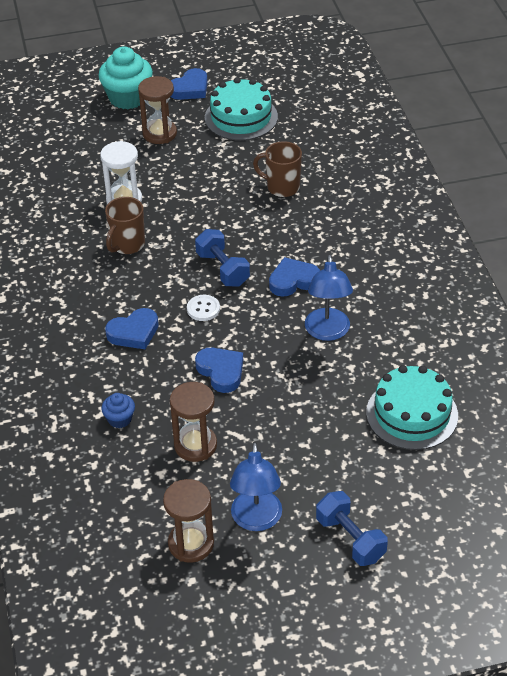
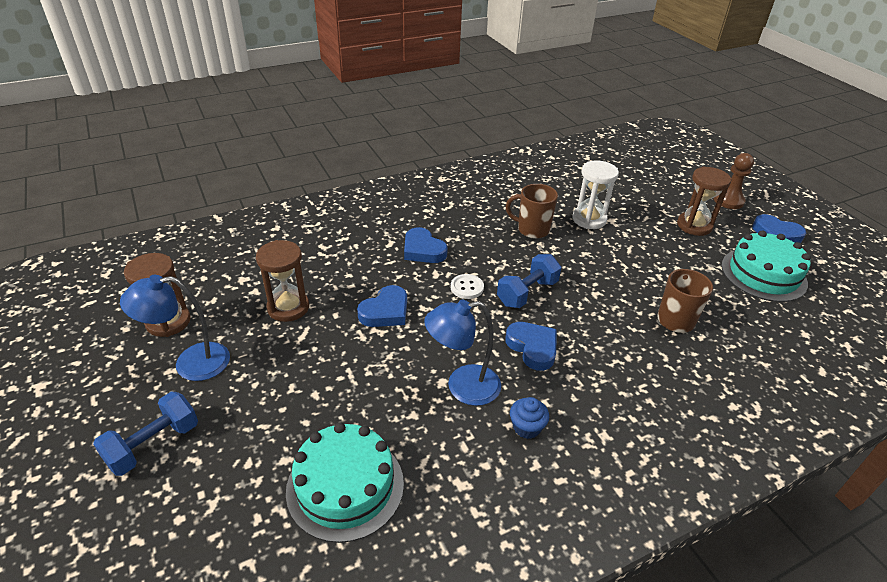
camera: 75 degrees right, 5 degrees down
(119, 419) = (317, 258): blue cupcake -> blue cupcake (526, 427)
(128, 98) = (728, 200): turquoise cupcake -> brown pawn

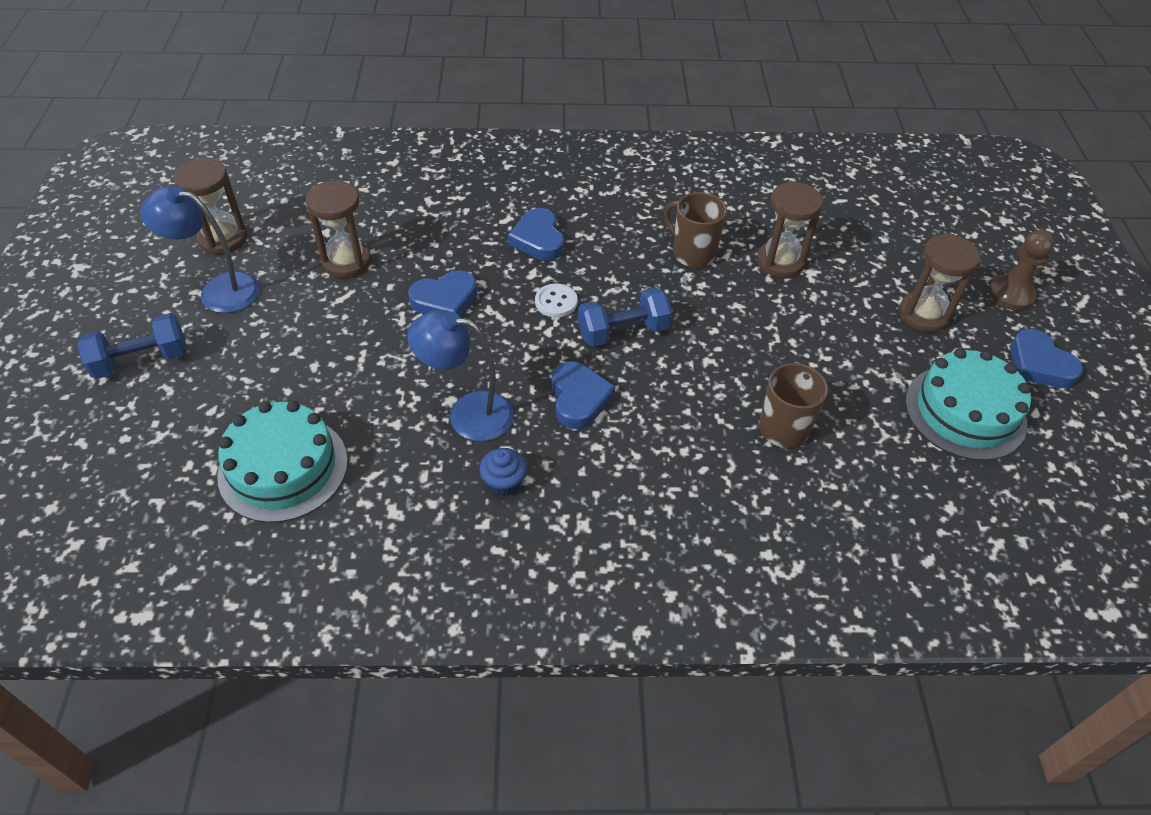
camera: 25 degrees right, 10 degrees up
(589, 219) = (780, 262): white hourglass -> brown hourglass

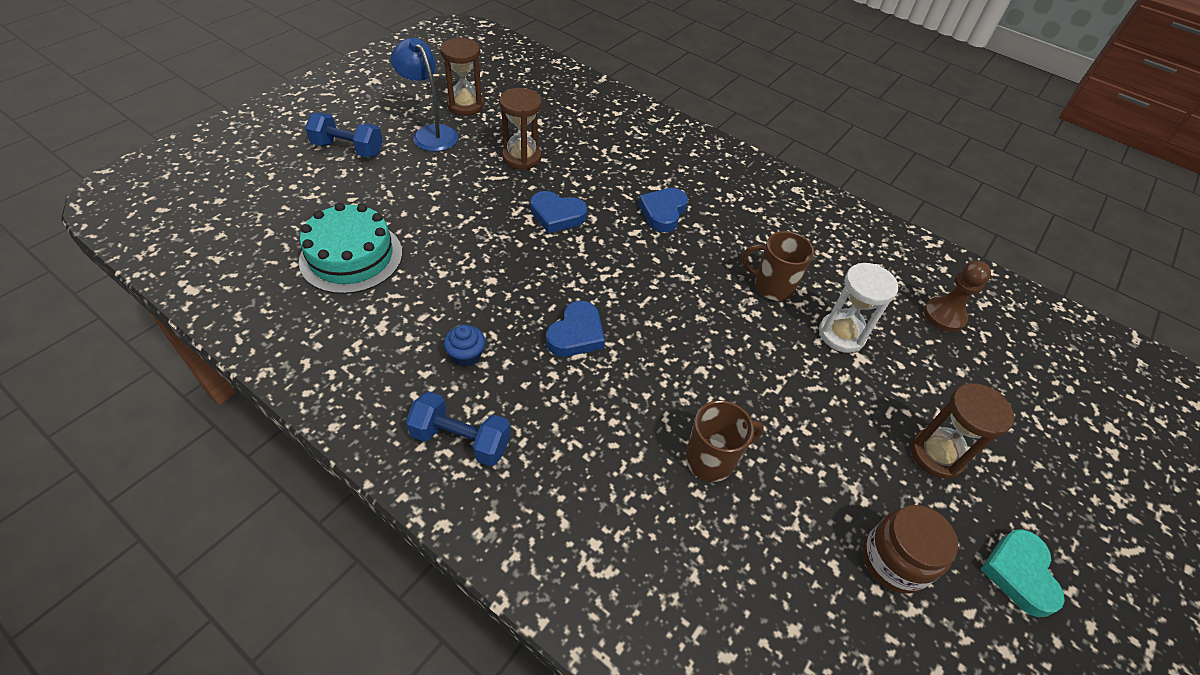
camera: 35 degrees right, 0 degrees up
(467, 413) = (492, 295): blue lamp -> none
(556, 302) = (630, 260): white button -> none
(623, 332) = (657, 309): blue dumbbell -> blue dumbbell (461, 440)
(692, 253) = (772, 286): brown mug -> brown mug turned 60 degrees counterclockwise
(780, 262) = (841, 334): brown hourglass -> white hourglass
(965, 412) = (894, 561): turquoise cake -> brown jar
(1011, 294) = (1050, 494): brown pawn -> brown pawn (944, 316)
(1039, 364) = (1019, 573): blue heart -> turquoise heart

